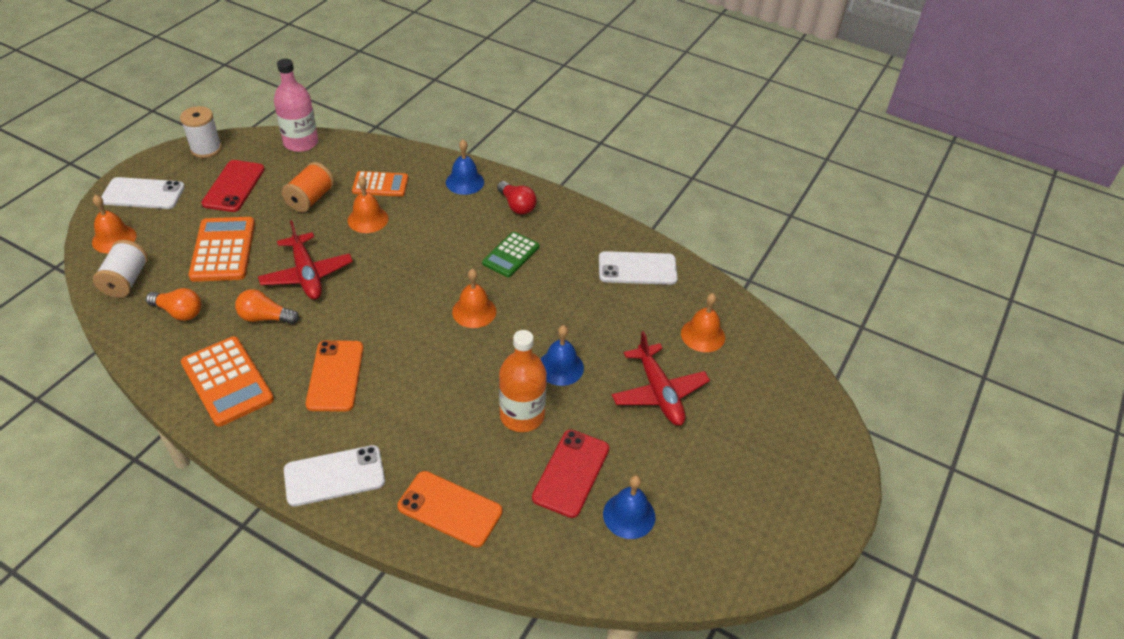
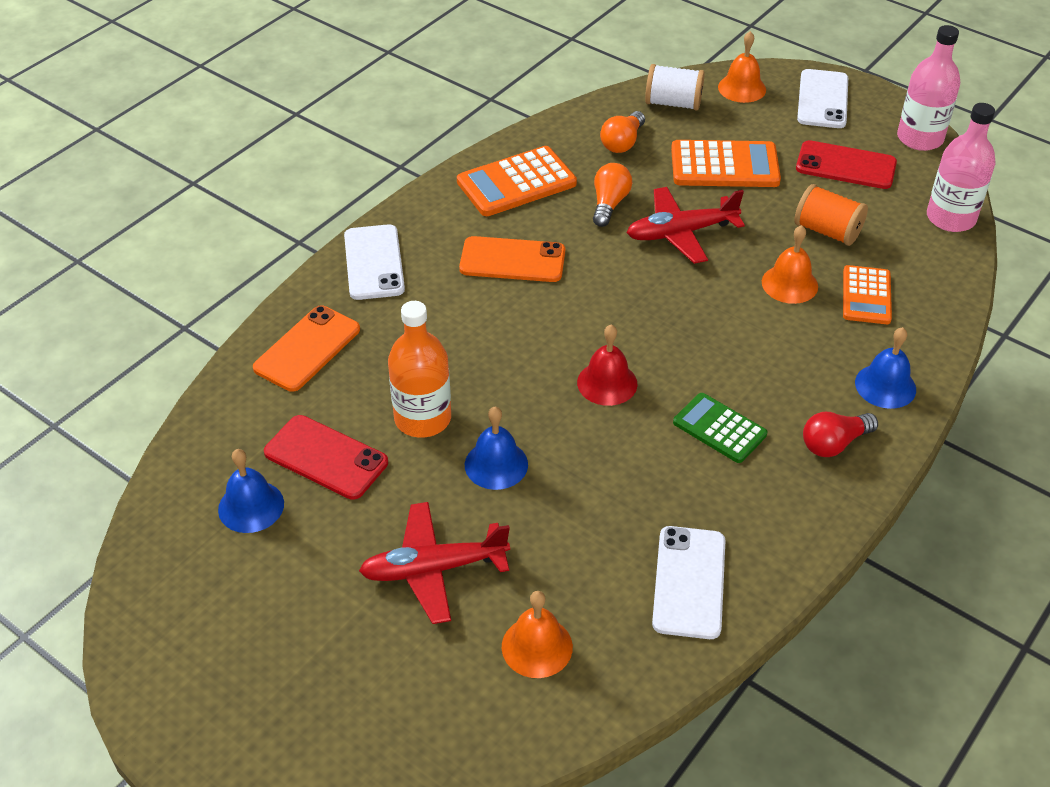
camera: 100 degrees right, 0 degrees up
(206, 149) = (920, 138): white spool -> pink bottle
(474, 311) = (607, 383): orange bell -> red bell

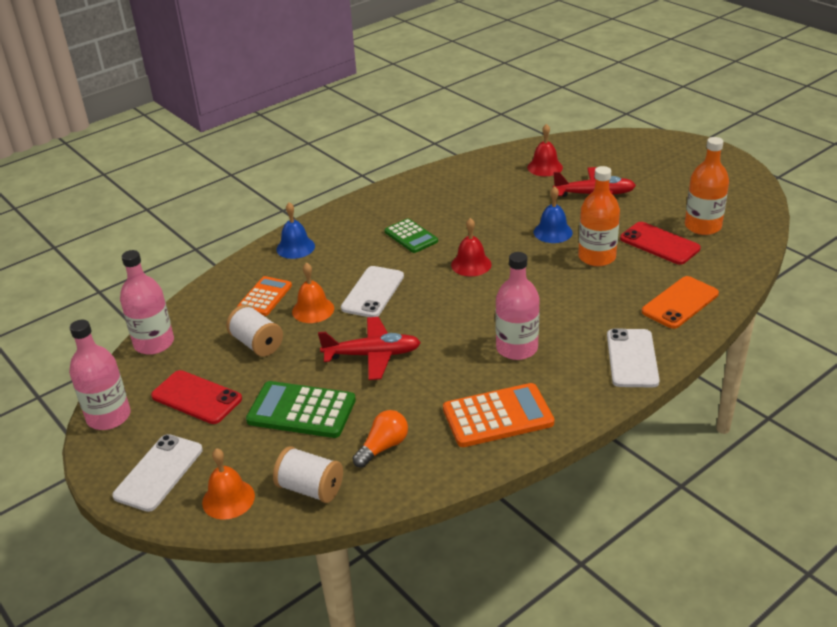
camera: 165 degrees left, 10 degrees down
(251, 506) = (702, 226): blue bell -> orange bottle
(512, 260) = (517, 348): orange phone -> pink bottle
(537, 646) = (545, 167): orange bell -> red bell
(609, 204) = (421, 386): orange light bulb -> none
(689, 582) = (460, 181): white phone -> white phone (373, 292)
(724, 165) = (301, 411): orange calculator -> green calculator
(827, 231) = (257, 344): orange spool -> white spool
(834, 444) = (348, 224): red light bulb -> none

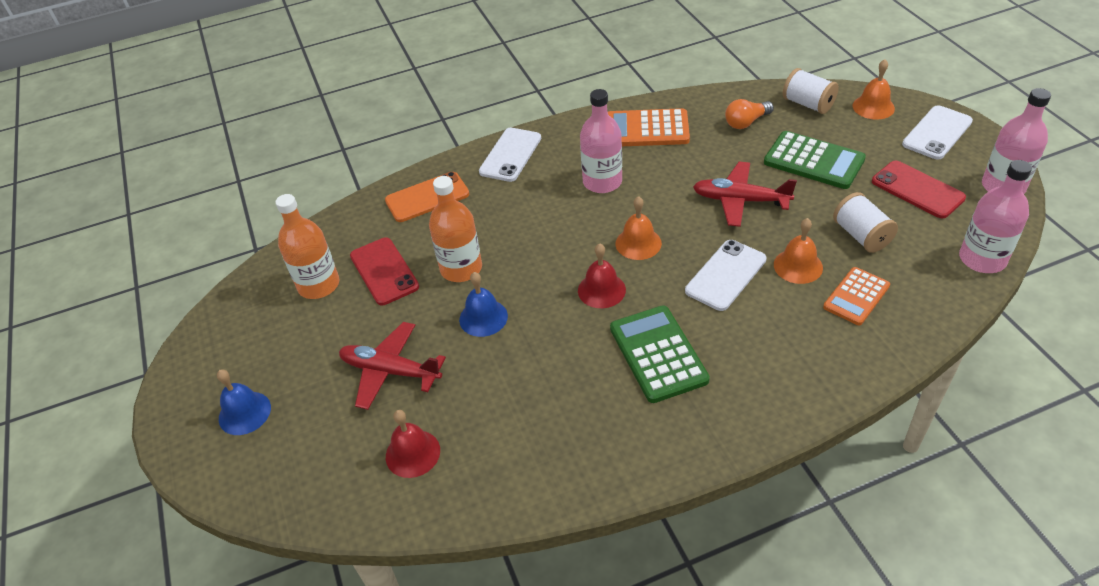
camera: 160 degrees left, 10 degrees up
(295, 247) = (817, 373): blue bell -> blue bell (244, 413)
(411, 236) = (658, 354): green calculator -> green calculator, size x1.53
(456, 302) = (638, 243): none -> orange bell

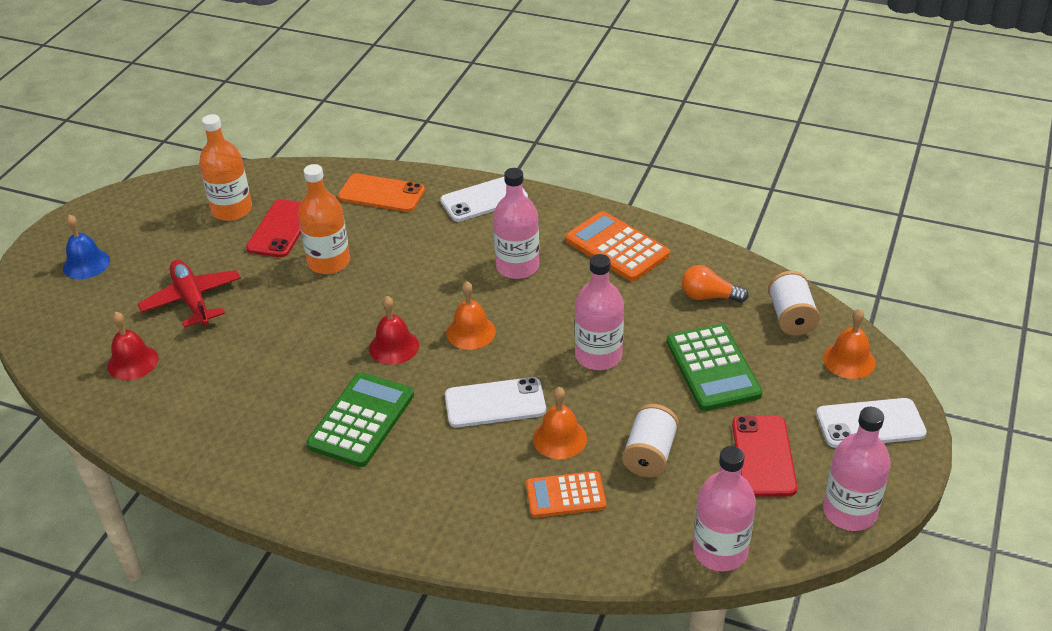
camera: 40 degrees right, 5 degrees down
(483, 317) = (293, 307): blue bell -> none
(740, 200) = (598, 356): red plane -> pink bottle

